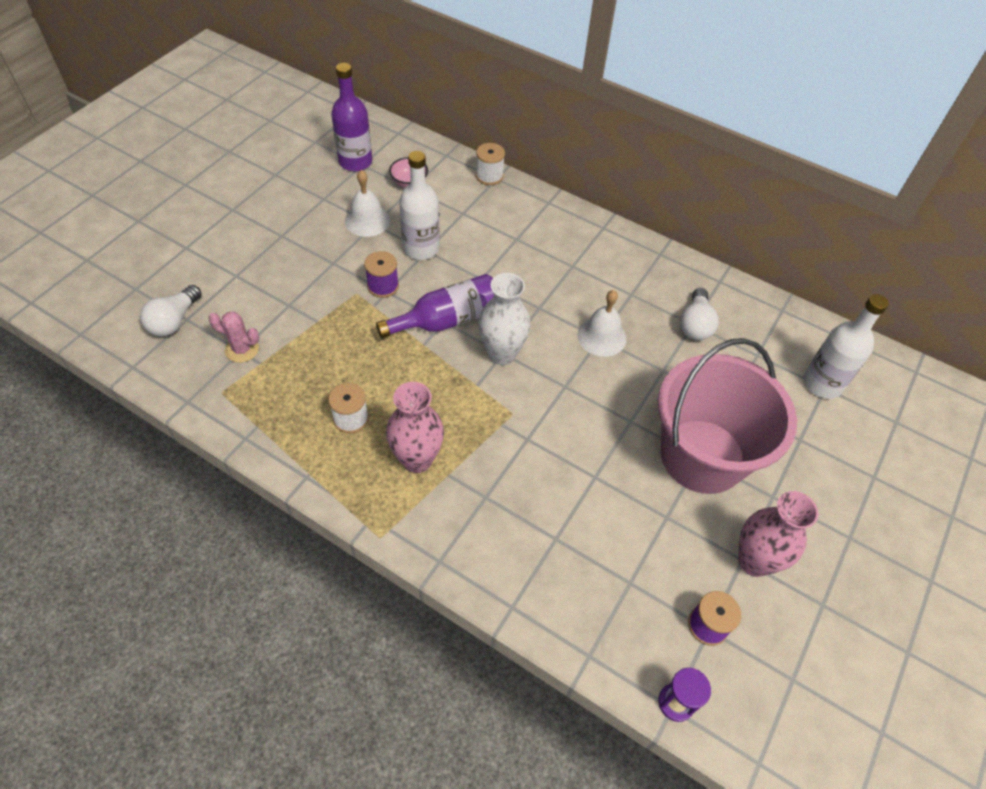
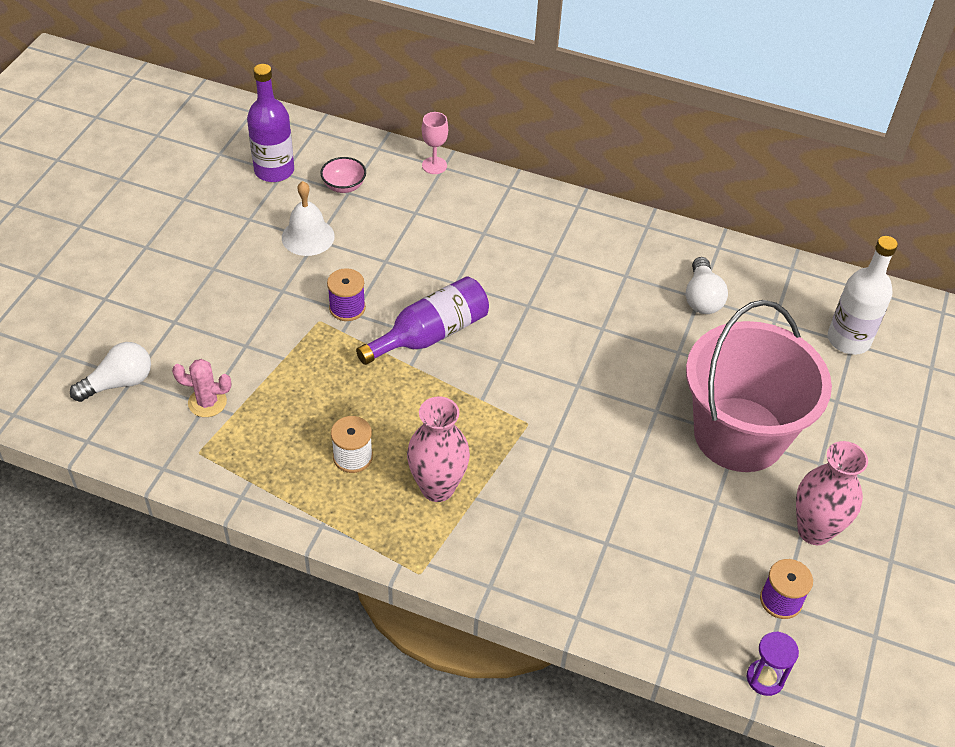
camera: 10 degrees left, 5 degrees down
(174, 321) = (119, 383): white light bulb -> white light bulb turned 135 degrees counterclockwise
(421, 248) = (378, 259): white bottle -> none
(489, 176) = (434, 165): white spool -> pink goblet
(501, 354) = (500, 362): white vase -> none
(601, 336) = (604, 326): white bell -> none

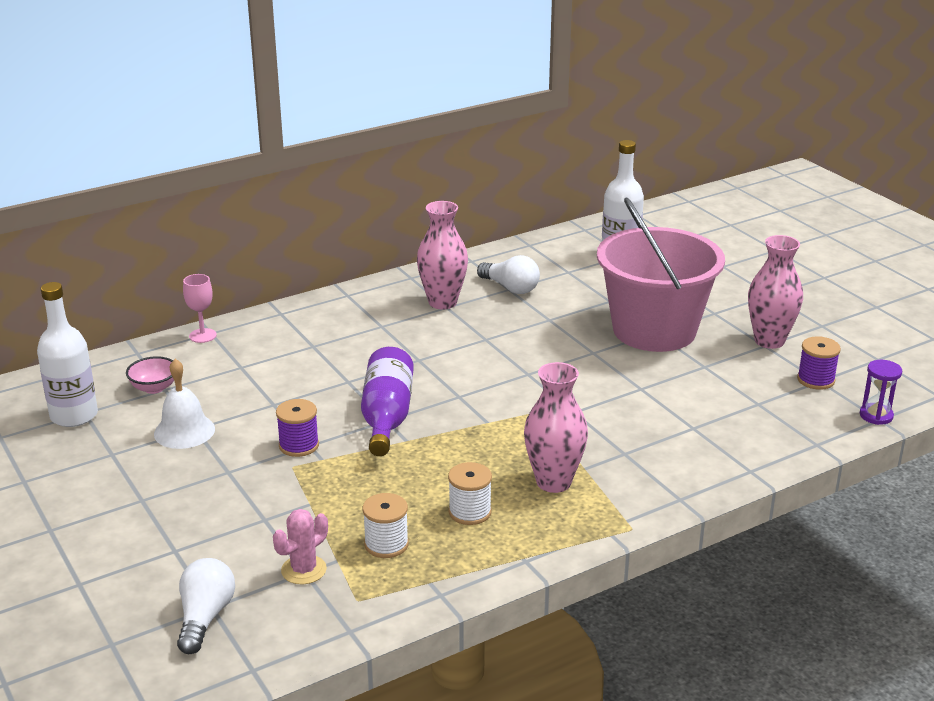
camera: 50 degrees left, 20 degrees down
(273, 430) = (386, 544): none -> white spool
(274, 170) = (74, 415): purple bottle -> white bottle
(629, 269) = (442, 302): none -> pink vase

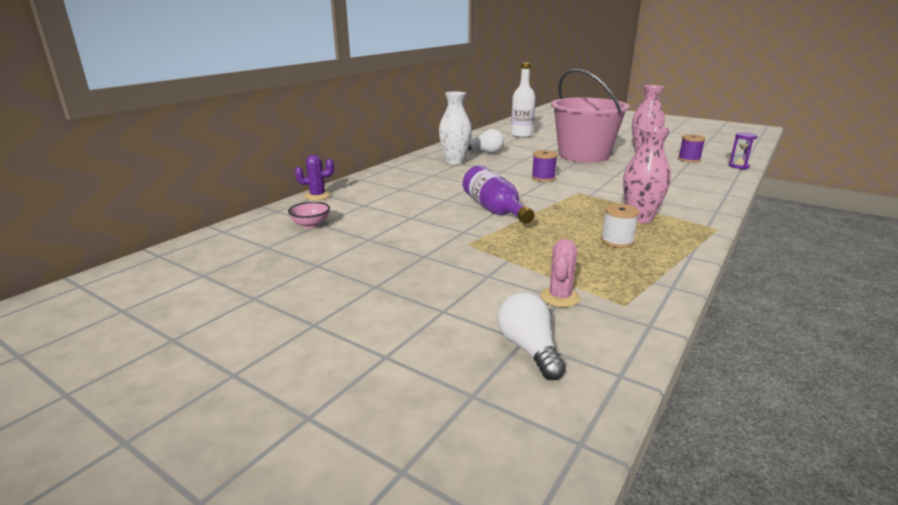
camera: 25 degrees left, 5 degrees down
(74, 415) = (260, 250): white bottle -> none
(184, 431) = (362, 242): white bell -> none
(202, 336) = (317, 196): pink goblet -> purple cactus
(299, 445) = (456, 233): purple spool -> purple spool (543, 178)
(386, 544) = (593, 269): white spool -> none
(442, 302) = (455, 162): pink vase -> white vase

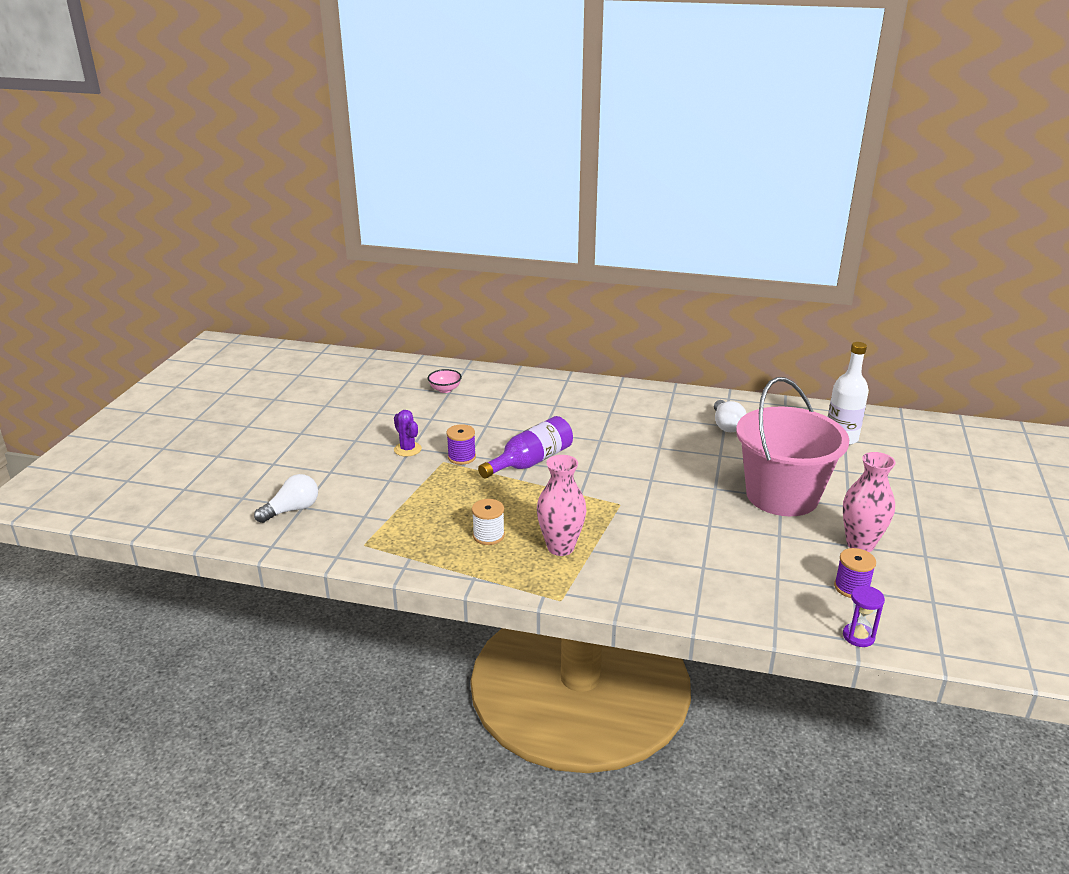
camera: 70 degrees right, 5 degrees up
(317, 196) = (509, 374): purple cactus -> purple cactus (407, 449)
(455, 162) = (668, 414): white vase -> none
(543, 178) = (654, 476): purple spool -> purple spool (461, 457)
(560, 297) = (365, 515): pink cactus -> none

